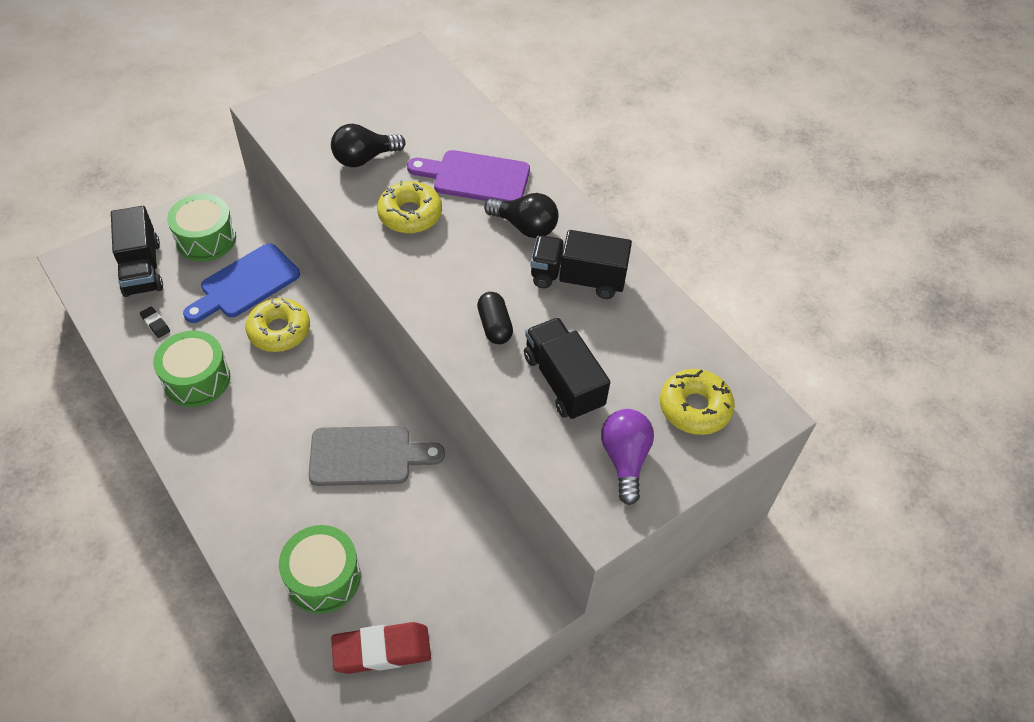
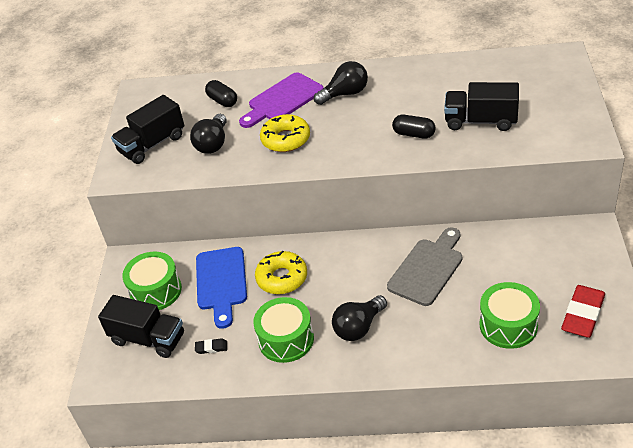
camera: 45 degrees left, 10 degrees down
(246, 434) = (359, 327): none -> black light bulb
(439, 129) = (222, 101): none -> black capsule
(577, 279) = (407, 87): black truck -> black truck (152, 144)
(624, 459) = (556, 117): purple light bulb -> none
(694, 408) = (540, 78): yellow donut -> none

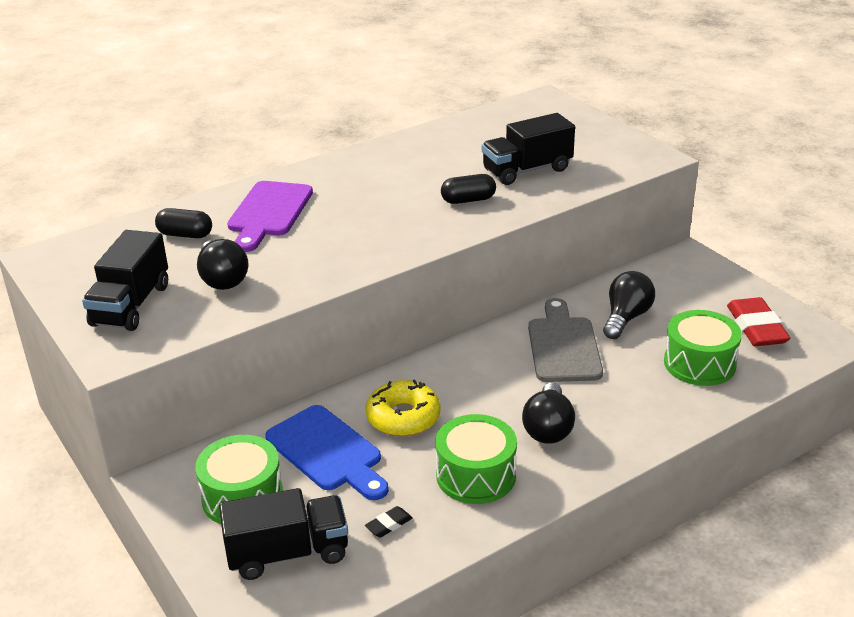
camera: 40 degrees left, 10 degrees down
(286, 139) = (318, 247): yellow donut -> none
(345, 94) = (343, 187): black light bulb -> black light bulb (626, 318)

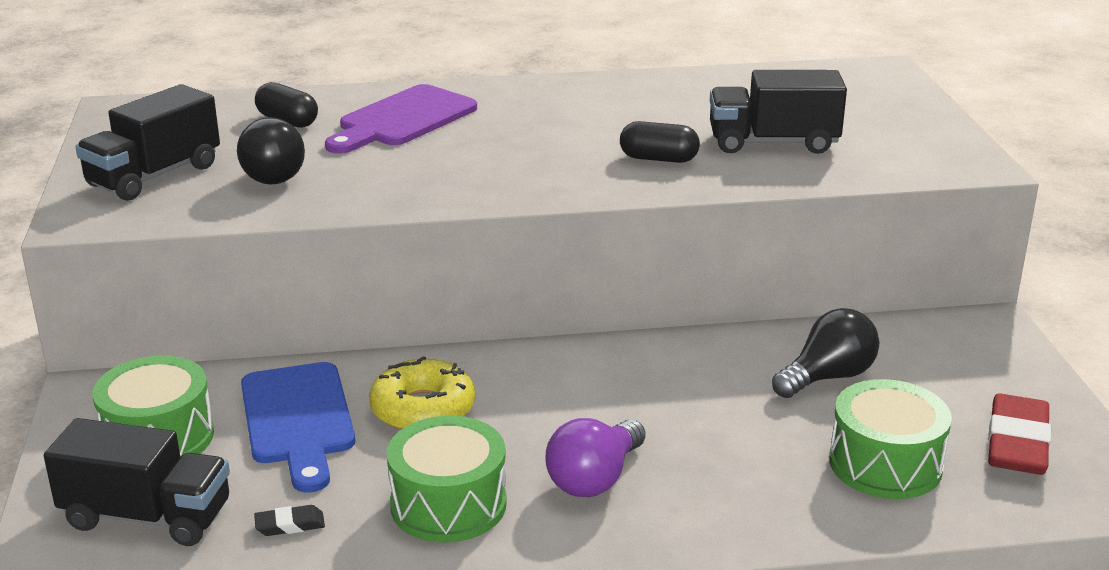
camera: 25 degrees right, 5 degrees down
(548, 428) = (595, 479): black light bulb -> purple light bulb
(563, 346) = (707, 387): grey cutting board -> none

